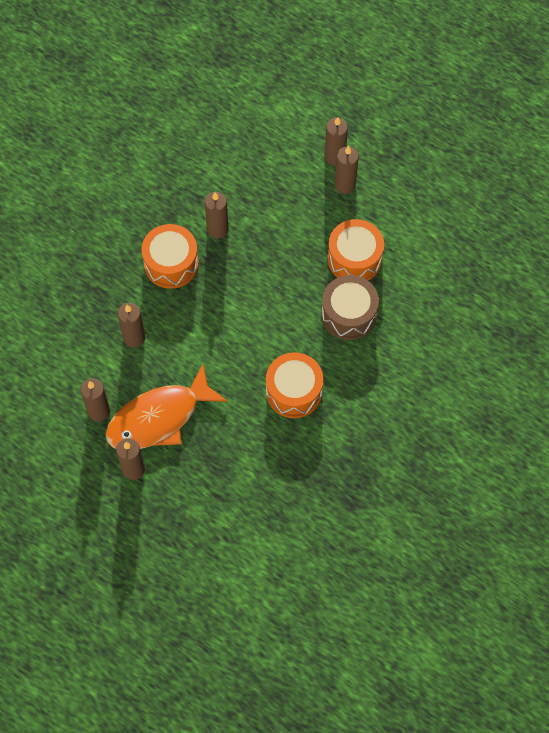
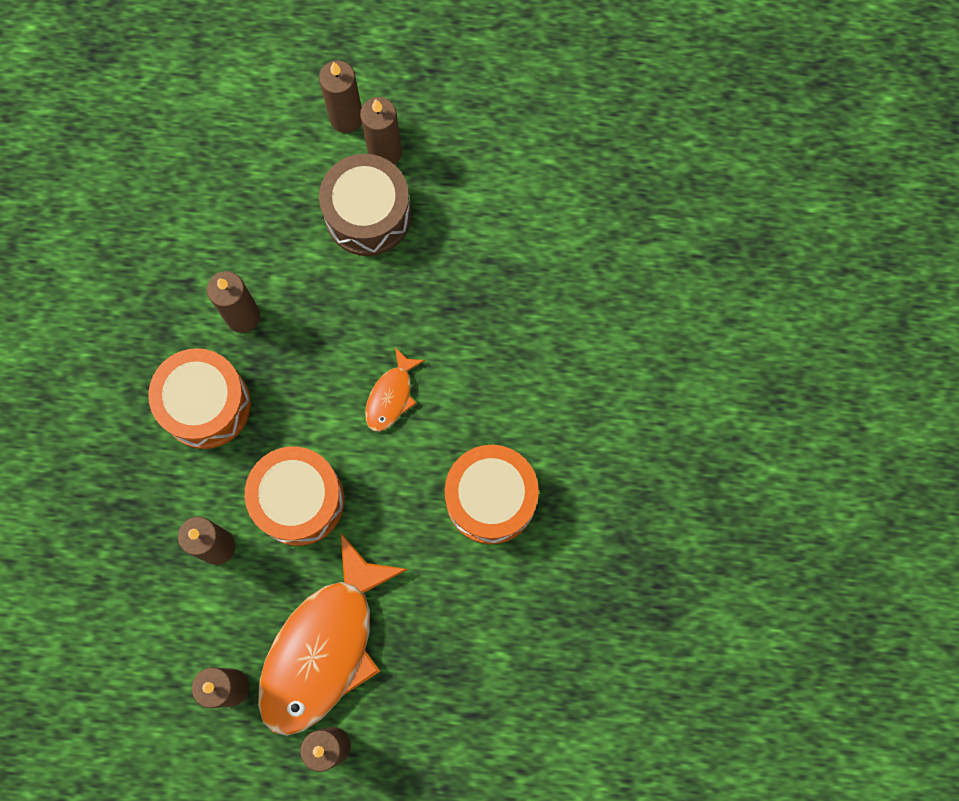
camera: 30 degrees left, 10 degrees up
(272, 311) = (391, 396): none -> orange fish
(349, 314) = (501, 341): brown drum -> brown drum (368, 215)
(354, 259) = (461, 255): orange drum -> orange drum (299, 500)

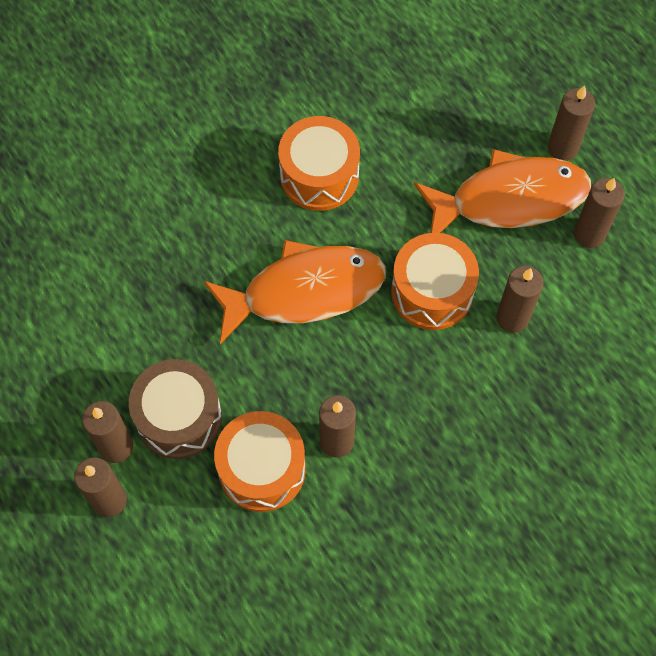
camera: 130 degrees left, 10 degrees down
(206, 405) = (424, 410): orange drum -> orange drum (262, 469)
(391, 396) = (305, 291): orange fish -> orange fish, size x2.22

